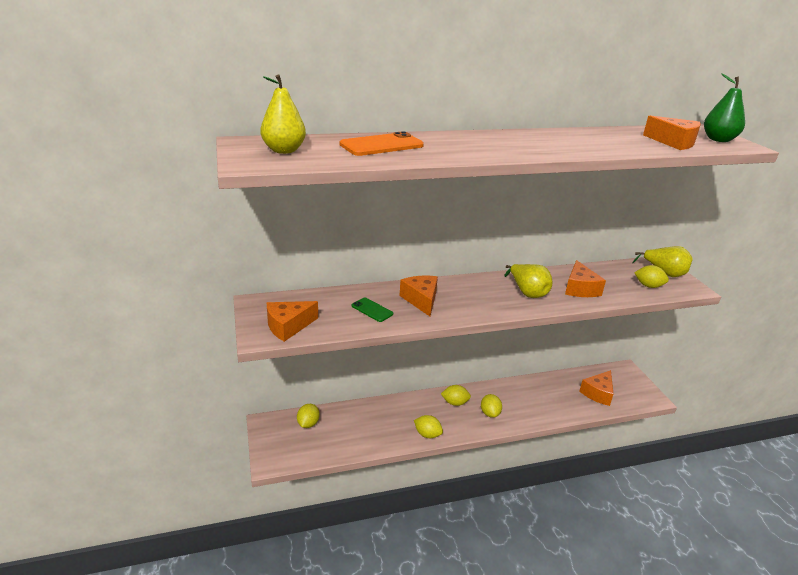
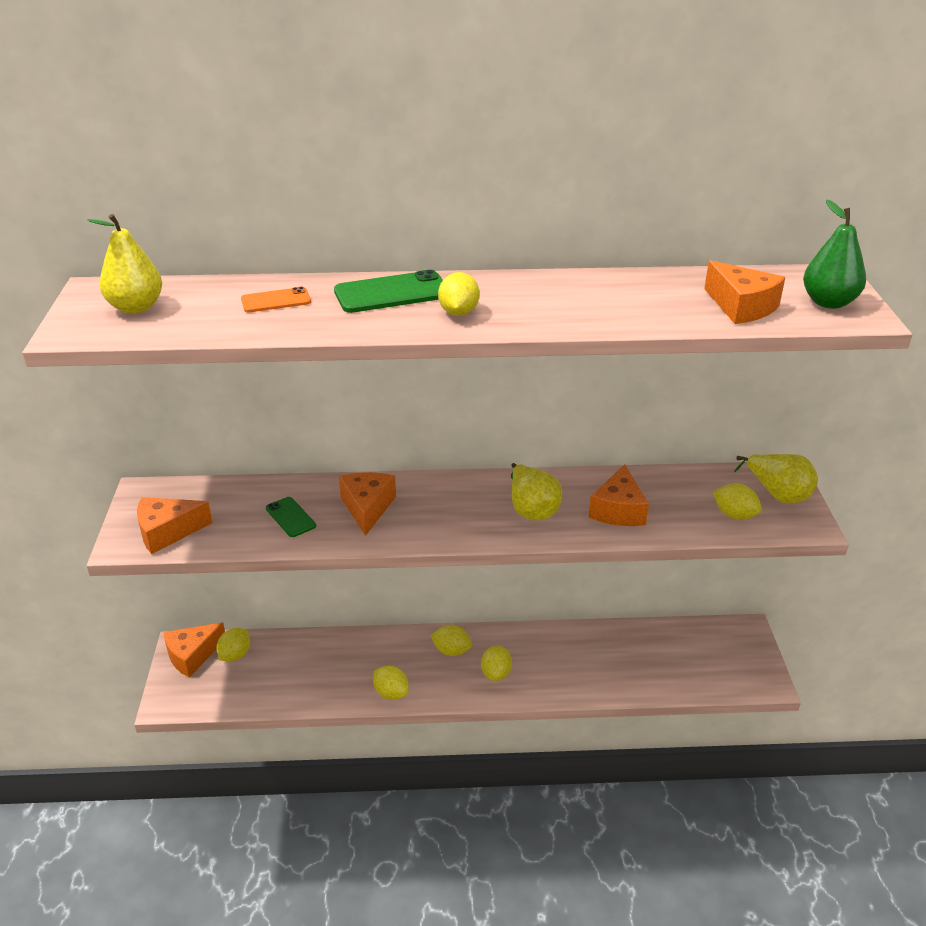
camera: 15 degrees right, 5 degrees up
(381, 145) = (276, 300): orange phone -> orange phone, size x0.60
(456, 140) = (392, 293): none -> green phone
(510, 148) = (458, 312): none -> yellow lemon
(598, 393) = (680, 663): orange cheese -> orange cheese (192, 655)

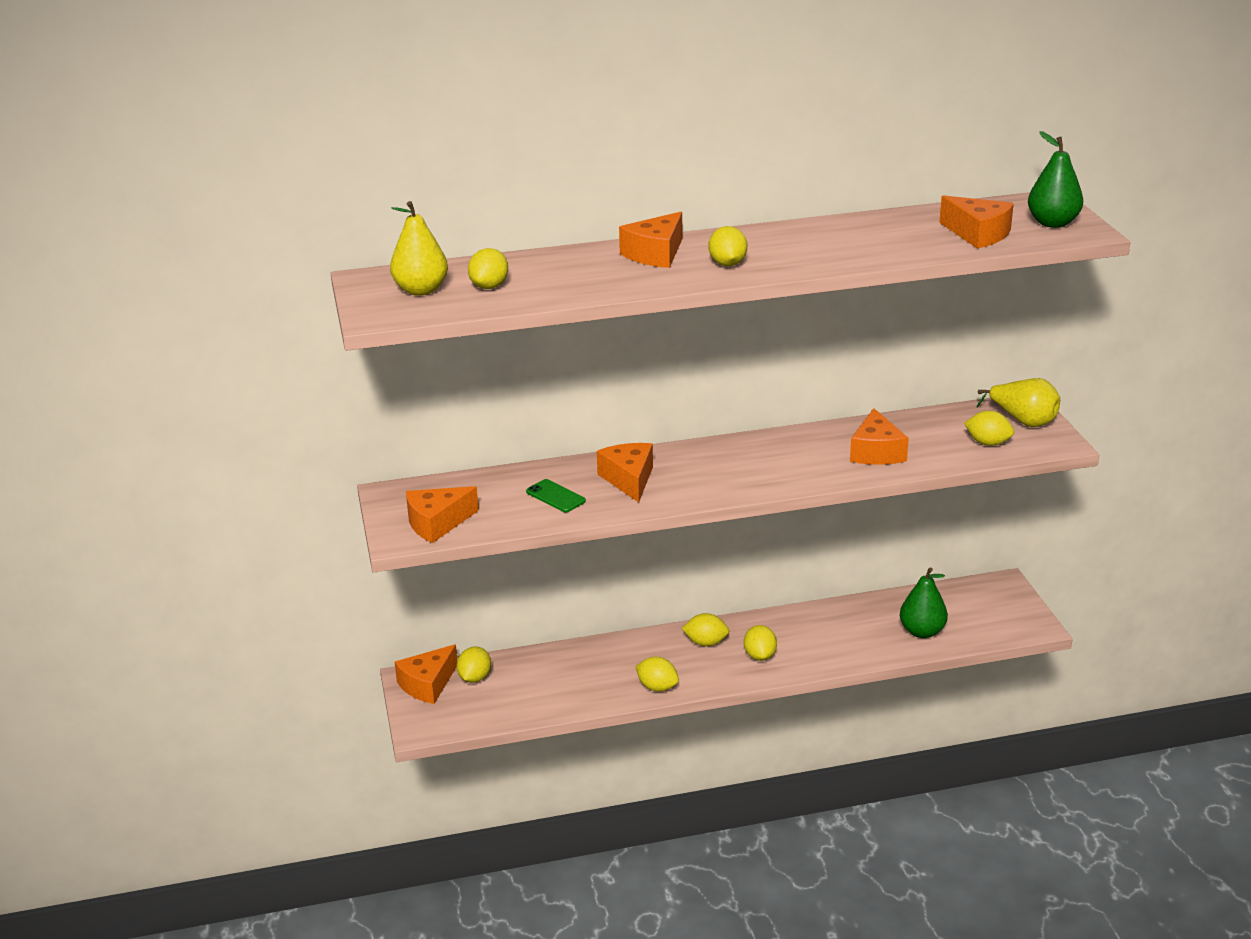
camera: 10 degrees left, 5 degrees down
(204, 311) = (489, 286): none -> yellow lemon
(276, 300) = (550, 271): orange phone -> none
(392, 293) = (655, 254): green phone -> orange cheese
(531, 509) = (792, 461): yellow pear -> none
(655, 671) = (922, 631): none -> green pear

